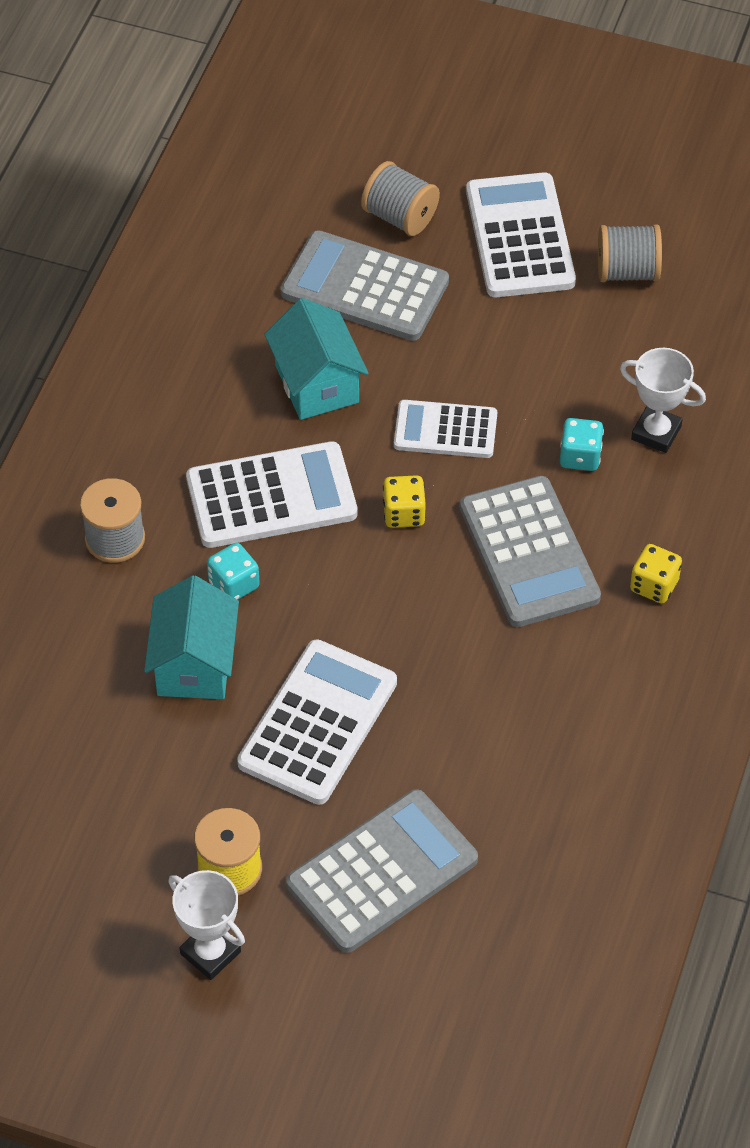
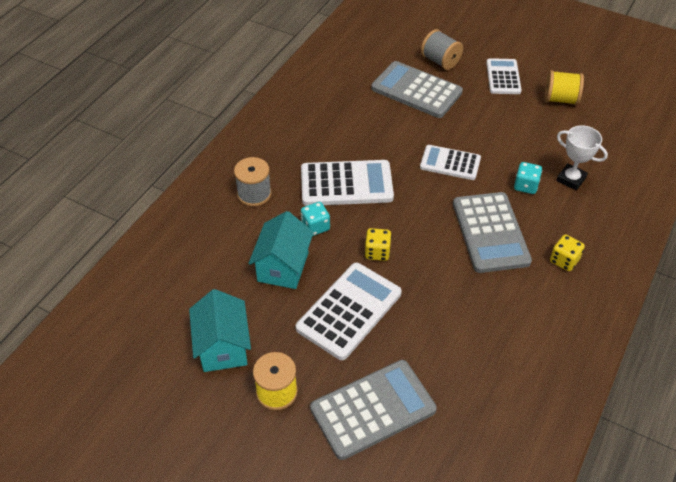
camera: 10 degrees right, 5 degrees down
(210, 953) = (252, 445): white trophy -> none
(317, 384) = (382, 132): turquoise house -> turquoise house (223, 347)
(404, 513) = (420, 202): yellow dice -> yellow dice (377, 252)
(520, 237) = (503, 77): white calculator -> white calculator, size x0.64
(627, 271) = (560, 99): grey spool -> yellow spool

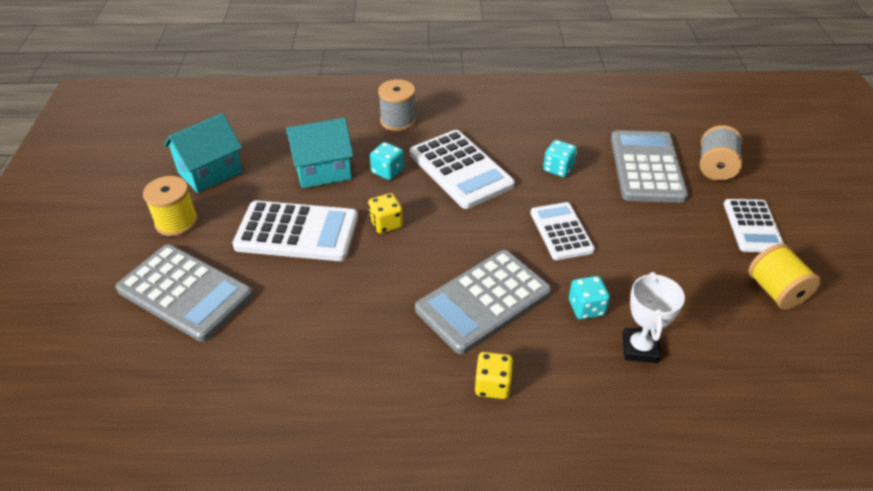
camera: 60 degrees right, 5 degrees down
(385, 133) = (558, 169): none -> turquoise dice
(503, 77) = (752, 226): white calculator -> white calculator turned 120 degrees clockwise

